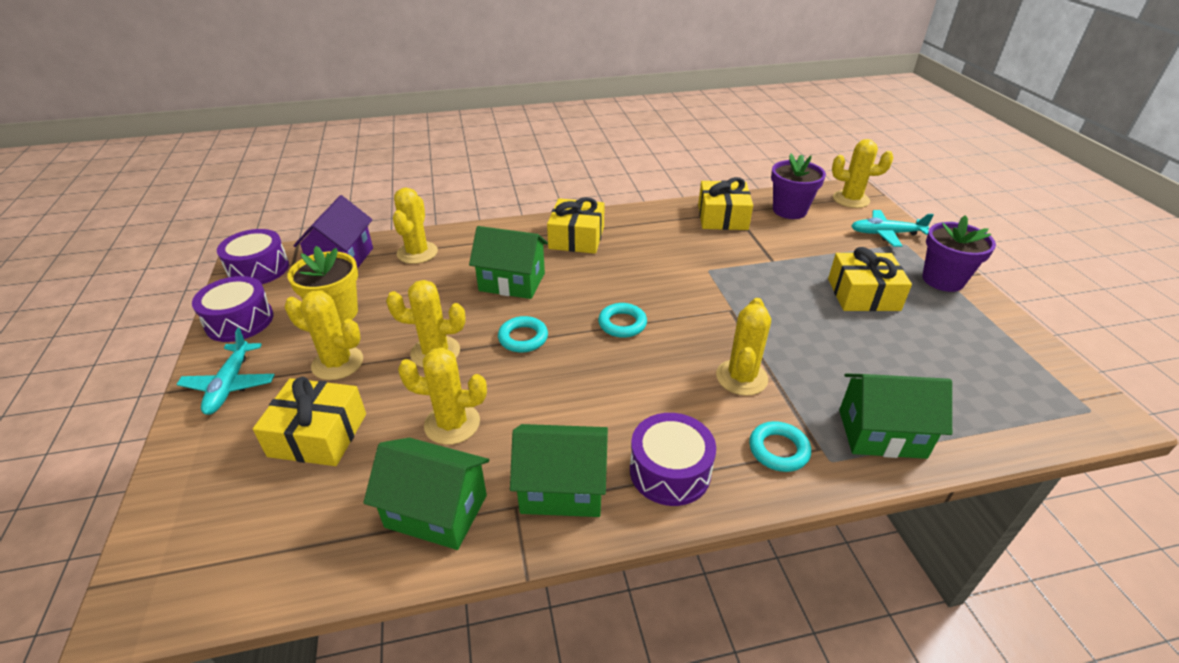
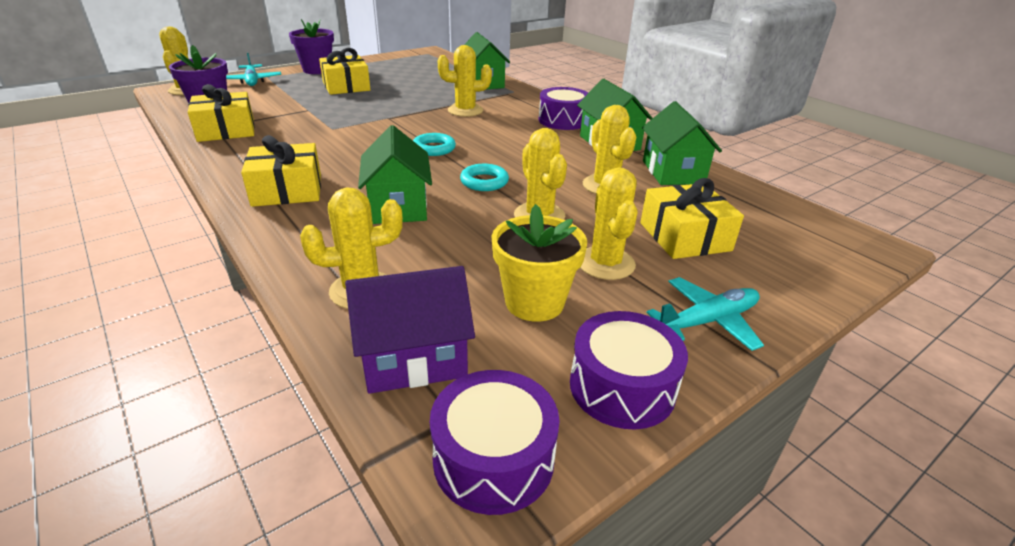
camera: 115 degrees left, 5 degrees down
(778, 450) = (518, 100): turquoise ring -> none

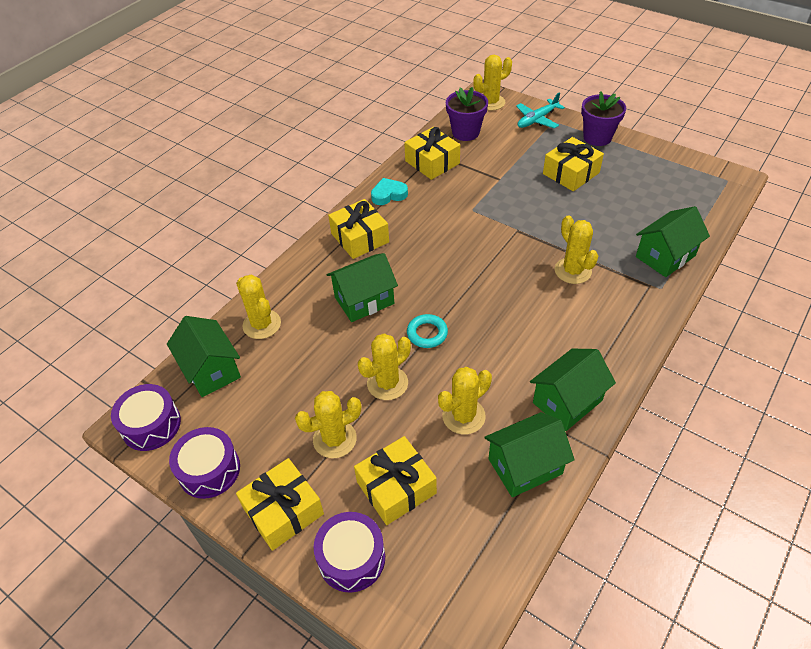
camera: 75 degrees right, 15 degrees up
(239, 160) = (388, 194): none -> turquoise heart
(414, 358) = (211, 370): purple house -> green house
(434, 148) = (471, 282): turquoise ring -> none
(534, 302) = (275, 409): yellow flower pot -> none
(563, 120) = (603, 350): purple drum -> purple drum (351, 558)
(707, 321) = (283, 511): turquoise plane -> yellow gift

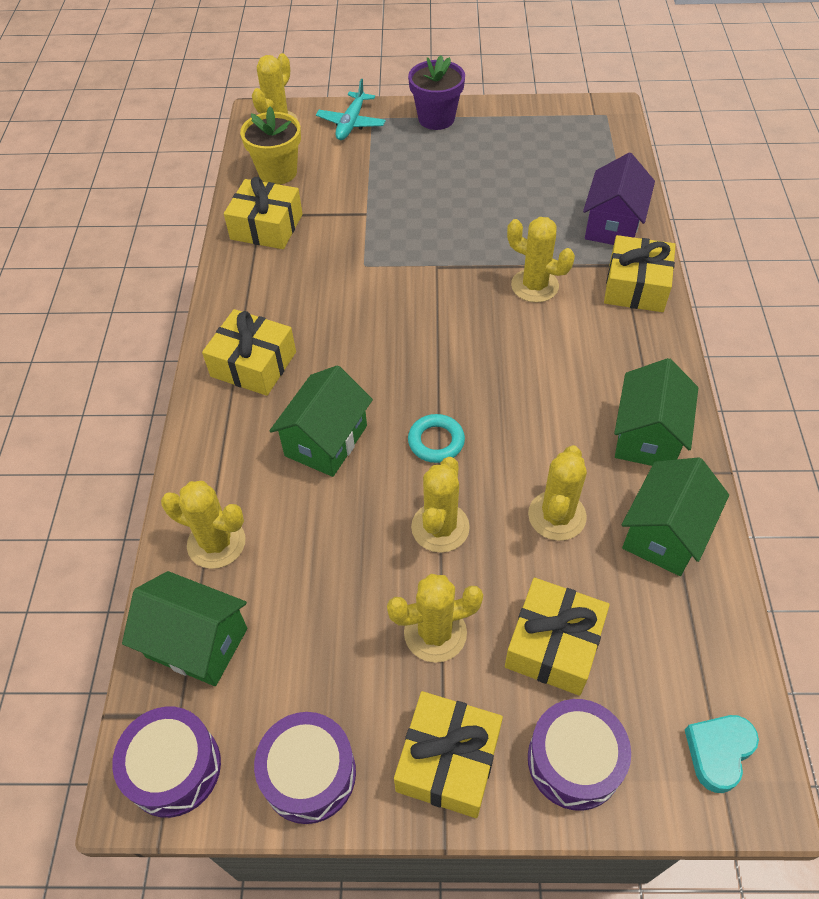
camera: 35 degrees left, 5 degrees up
(334, 439) = (435, 633): yellow cactus -> yellow cactus turned 45 degrees clockwise
(388, 194) = (245, 292): turquoise heart -> turquoise heart (718, 752)
(465, 132) = (278, 172): purple flower pot -> yellow flower pot
(571, 173) = (441, 173): yellow gift -> yellow gift (636, 286)
(665, 256) = (613, 225): green house -> purple house

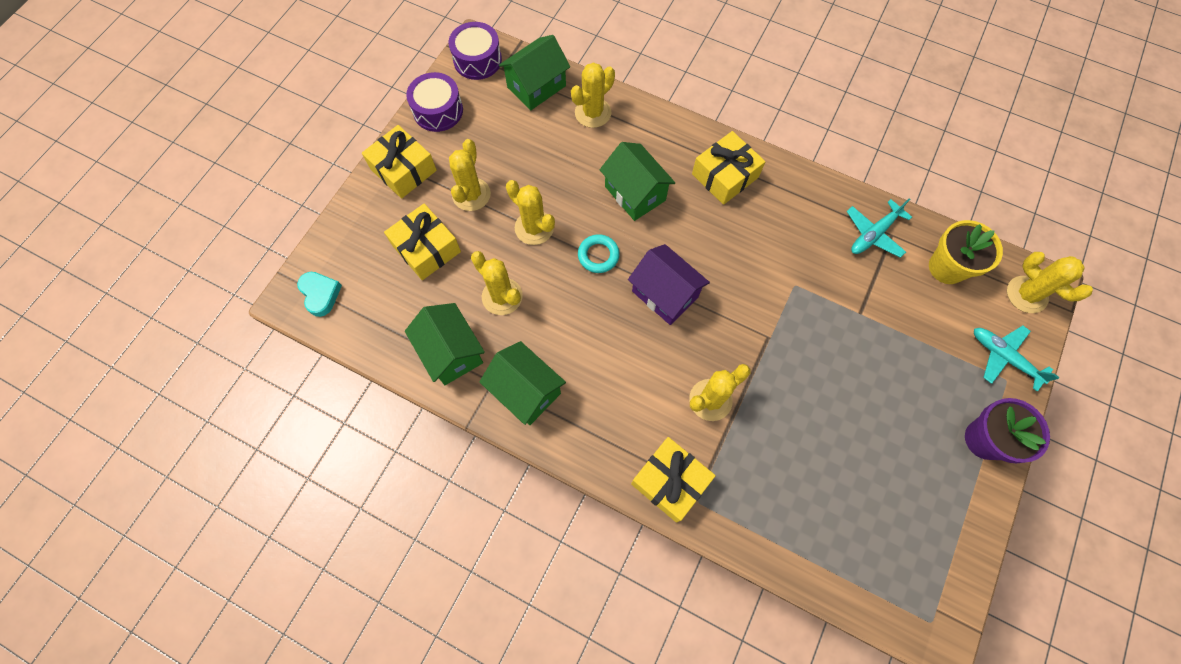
camera: 115 degrees right, 15 degrees up
(266, 227) = (874, 234): yellow gift -> turquoise plane
(574, 761) = (364, 224): purple drum -> none
(613, 225) = (754, 513): purple house -> purple house (665, 294)

